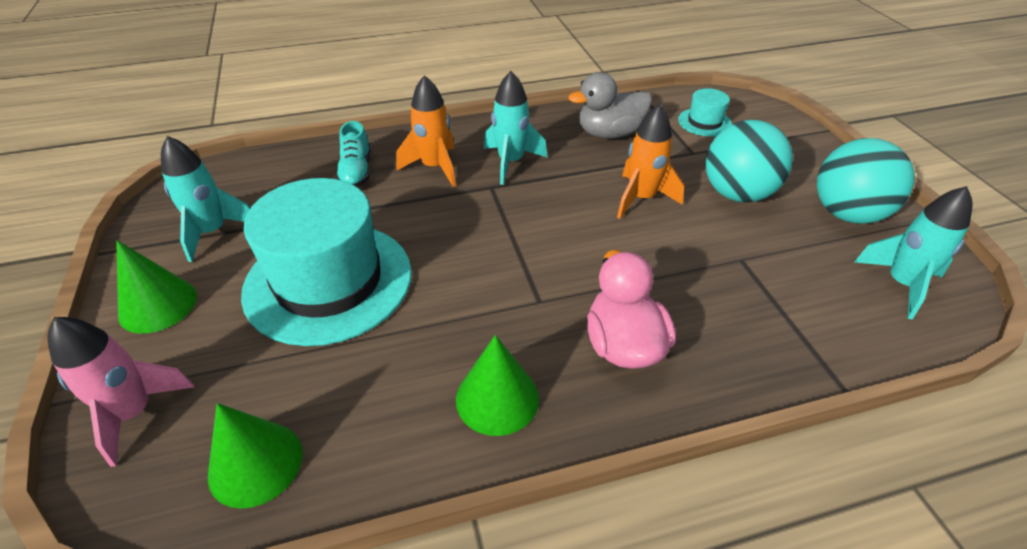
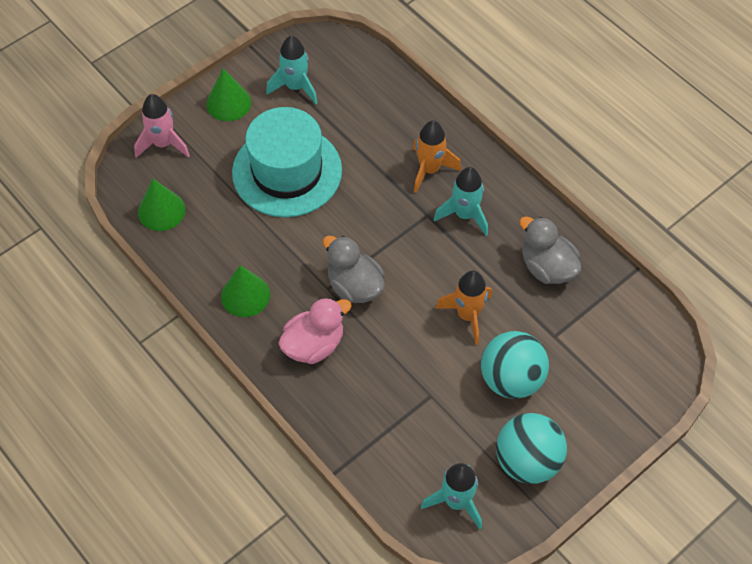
camera: 65 degrees right, 15 degrees up
(356, 171) = (397, 125): turquoise shoe -> none
(551, 274) = (354, 286): none -> grey duck
(704, 122) = (611, 334): turquoise hat -> none

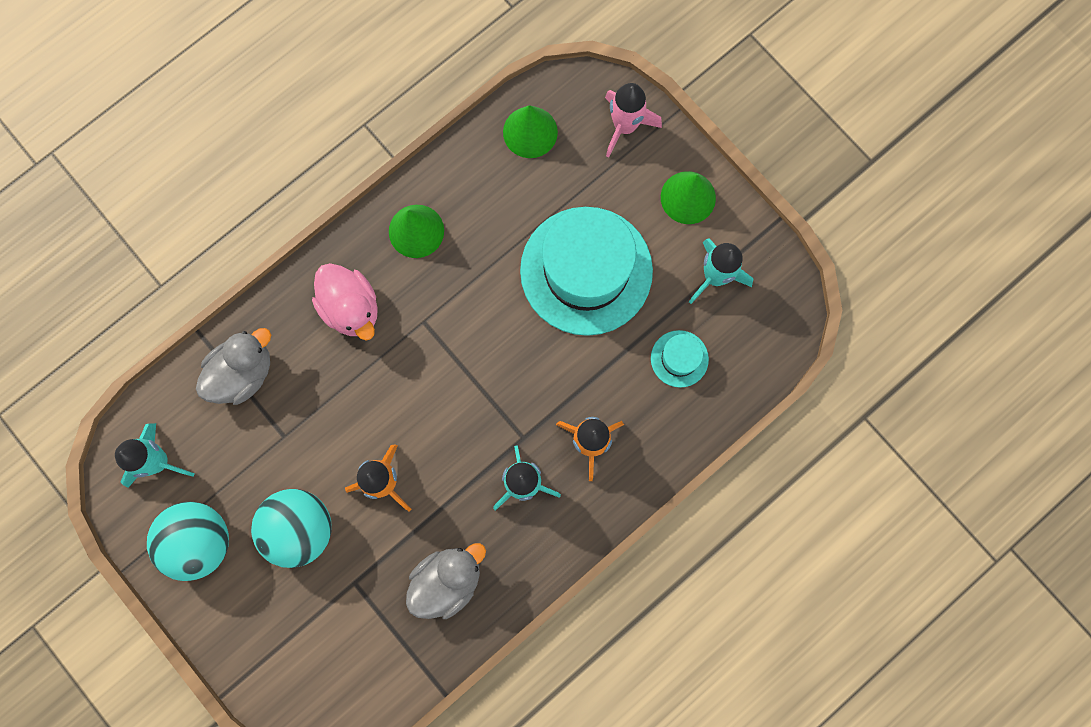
camera: 90 degrees right, 20 degrees up
(354, 286) = (425, 352): grey duck -> grey duck (243, 373)
(361, 111) = (679, 358): none -> turquoise hat

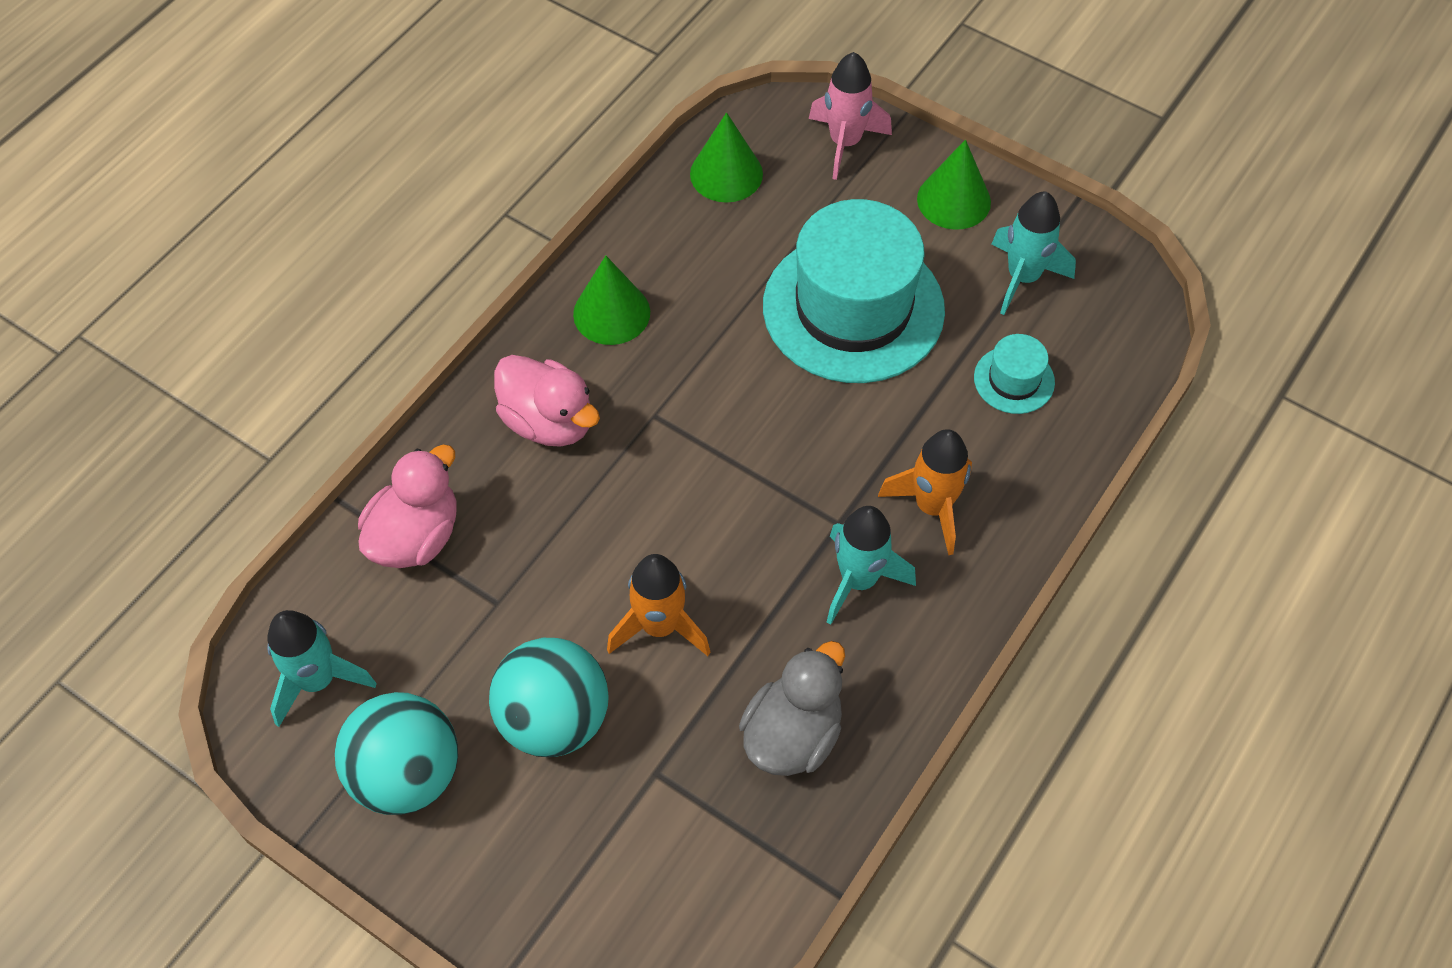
camera: 15 degrees left, 20 degrees down
(243, 373) = (416, 536): grey duck -> pink duck

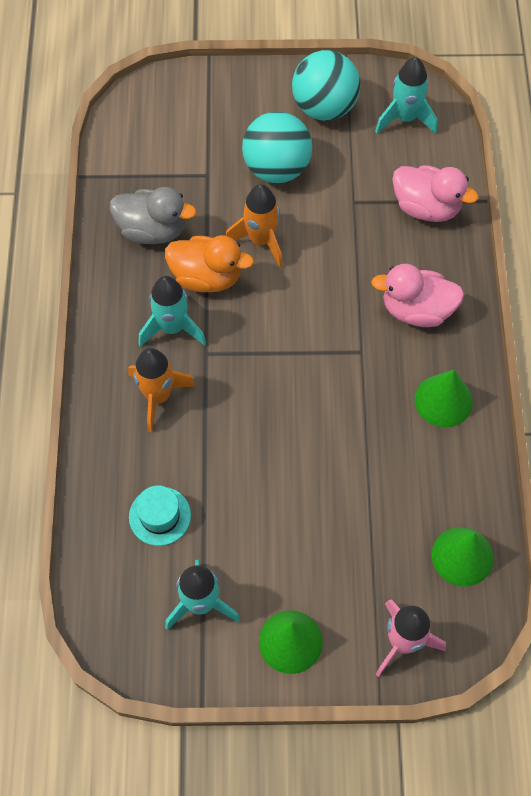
camera: 145 degrees right, 5 degrees up
(416, 536) = (426, 207): pink duck -> pink duck turned 60 degrees counterclockwise
(767, 620) = (207, 277): none -> orange duck
(792, 734) = (152, 230): grey duck -> grey duck turned 75 degrees counterclockwise
(853, 308) = (298, 503): turquoise hat -> none

